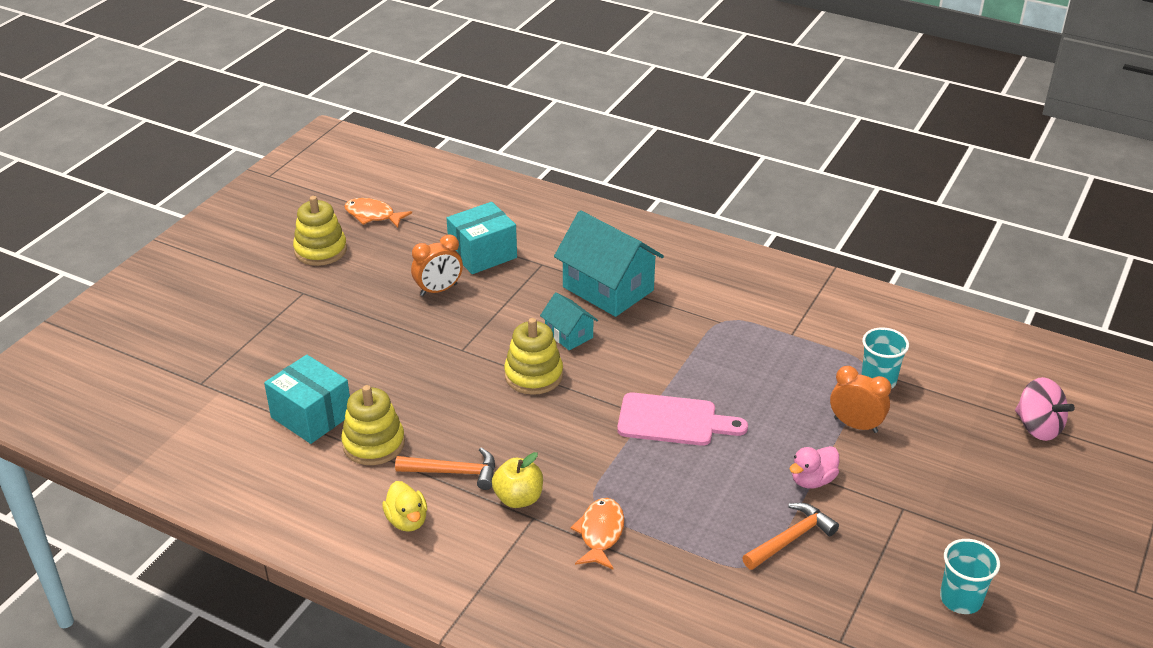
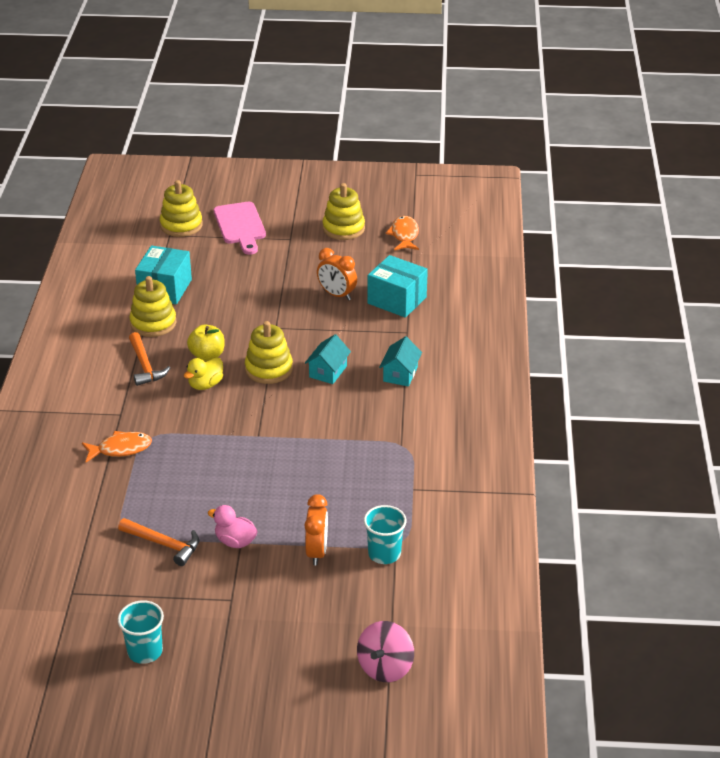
camera: 65 degrees right, 0 degrees up
(190, 368) = (181, 225): none -> yellow stacking toy
(407, 520) = (89, 361): yellow duck -> yellow duck (205, 385)
(518, 498) = (135, 402): yellow apple -> yellow apple (207, 355)
(608, 289) = (400, 374): turquoise house -> turquoise house, size x0.52
(673, 421) = (260, 451): pink cutting board -> pink cutting board (240, 226)

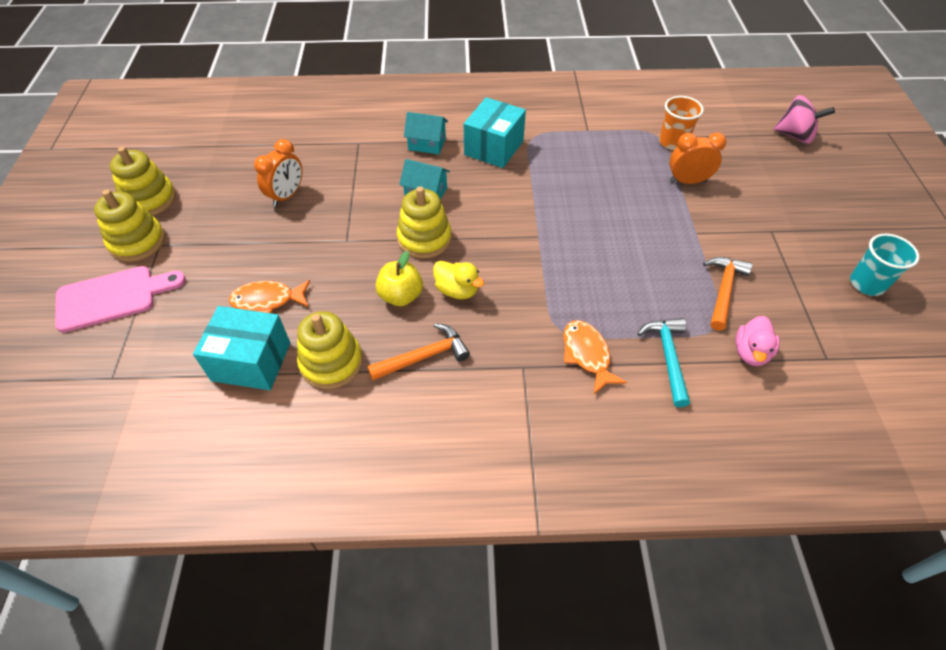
camera: 95 degrees left, 15 degrees up
(104, 494) = (668, 357): none -> turquoise hammer
(181, 225) = (88, 366): yellow stacking toy -> yellow stacking toy (137, 242)
(235, 541) = (697, 236): pink duck -> pink duck (750, 352)
(384, 553) = (673, 142): turquoise cup -> orange cup
(397, 300) = (302, 151): turquoise box -> turquoise box (494, 148)
(404, 235) = (178, 151): orange fish -> orange fish (267, 300)

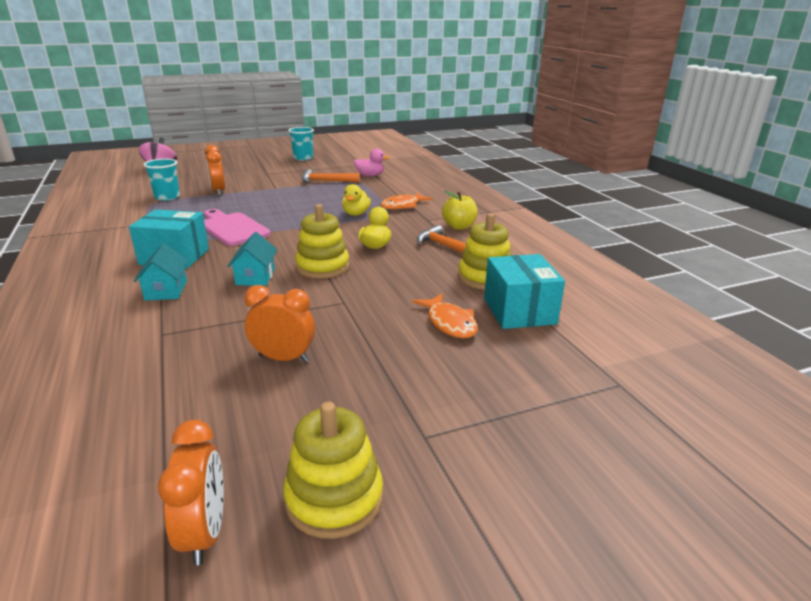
camera: 110 degrees left, 25 degrees down
(113, 297) = (535, 437): pink cutting board -> pink cutting board (232, 228)
(137, 242) = (432, 463): yellow stacking toy -> none
(168, 157) = (205, 533): none -> orange clock
(401, 296) = (396, 264): yellow apple -> yellow apple (459, 226)
(568, 295) = (356, 214): none -> yellow duck
(668, 357) = (388, 190): turquoise hammer -> none
(673, 142) = (167, 197): orange cup -> turquoise cup

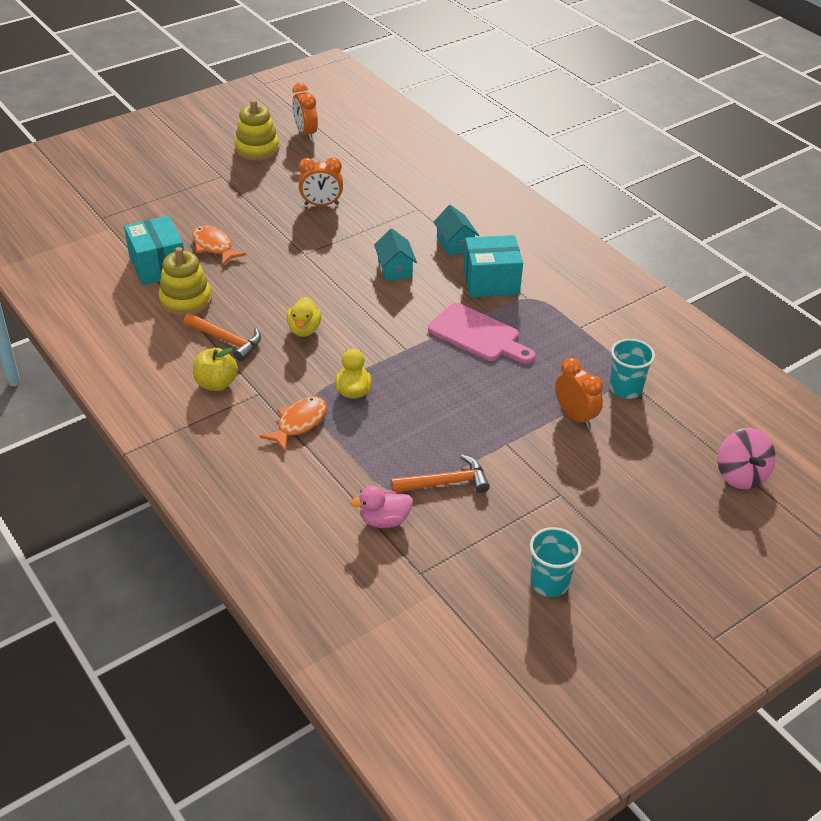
camera: 165 degrees right, 15 degrees up
(322, 267) = (342, 290): yellow stacking toy -> none

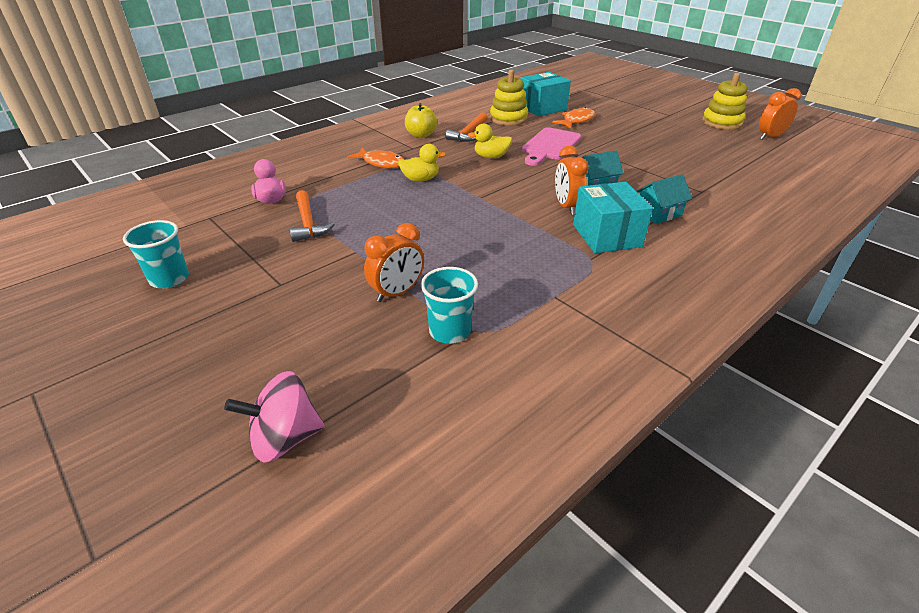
camera: 85 degrees right, 5 degrees down
(321, 204) = (666, 150): orange clock -> orange clock (566, 207)
(478, 335) = (514, 231): pink cutting board -> pink cutting board (550, 146)

